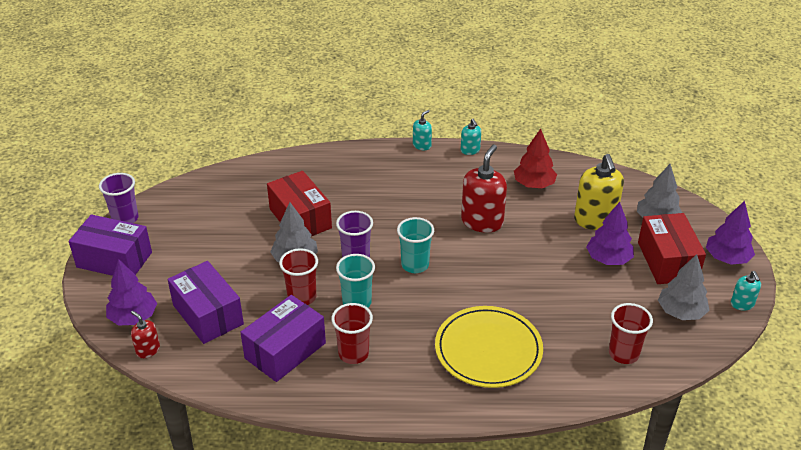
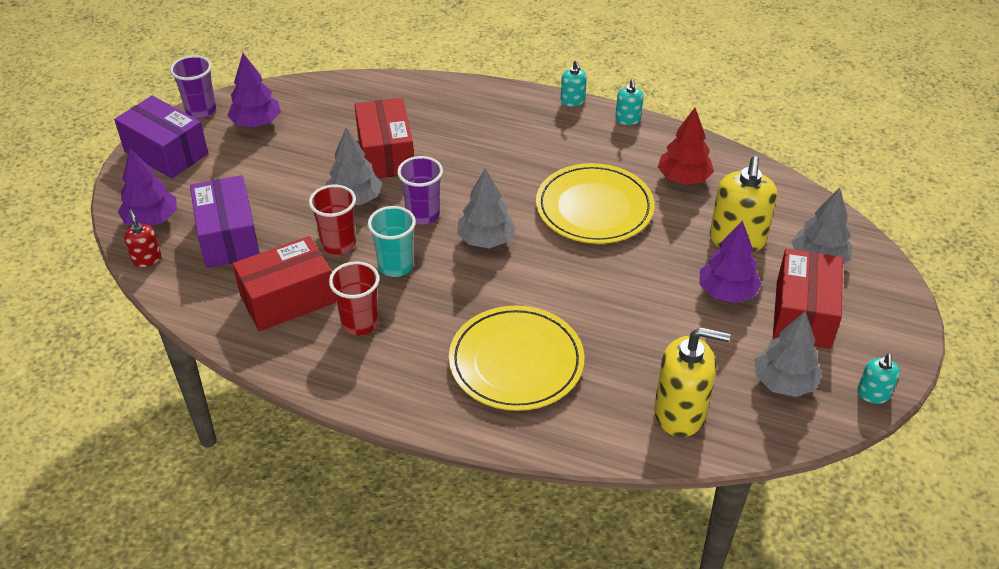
camera: 20 degrees right, 5 degrees up
(285, 351) = (288, 299): purple box -> red box
(415, 265) = (486, 240): turquoise cup -> grey tree
(422, 145) = (572, 101): turquoise soap dispenser -> turquoise soap dispenser turned 105 degrees clockwise
(482, 221) = (594, 208): red soap dispenser -> yellow plate
(623, 354) = (680, 413): red cup -> yellow soap dispenser
(727, 258) = (886, 331): purple tree -> purple tree (256, 123)

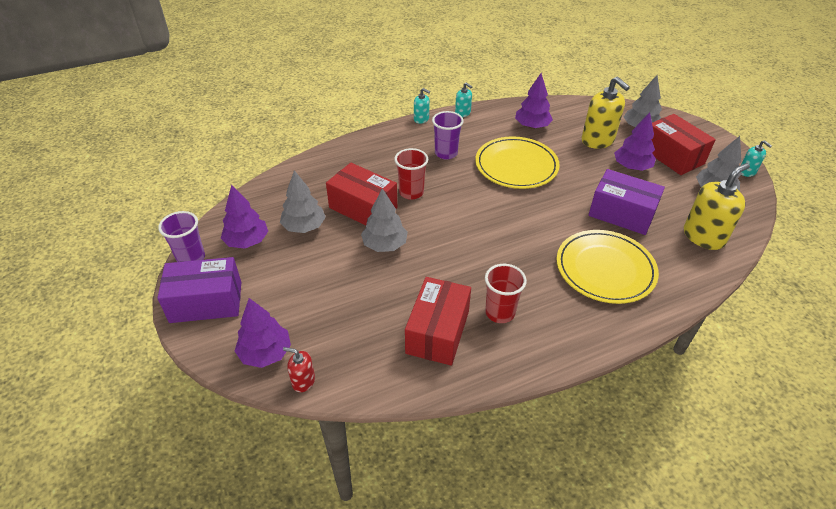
camera: 45 degrees left, 0 degrees up
(229, 237) = (340, 324): purple box -> purple box (621, 213)
(338, 244) = (416, 277): red cup -> red cup (411, 192)
(395, 266) = (468, 266): turquoise cup -> none
(423, 215) = (437, 227): purple cup -> purple cup (446, 153)
(486, 240) = (491, 217): grey tree -> grey tree (304, 226)
(683, 178) = (532, 126): red tree -> purple tree

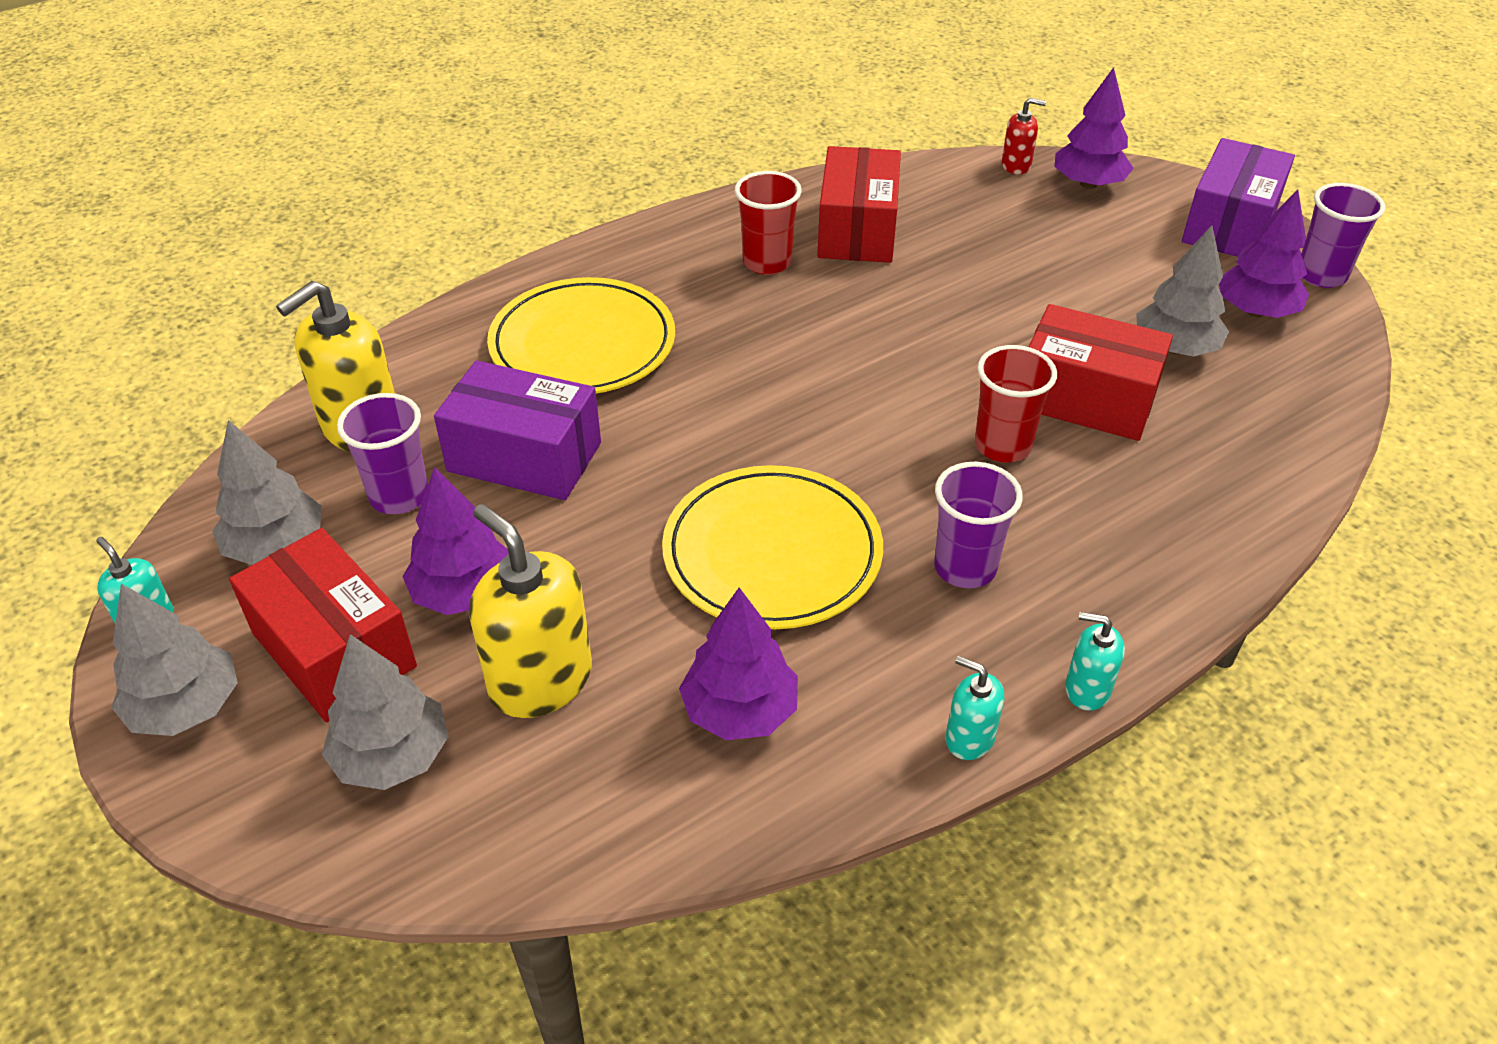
camera: 170 degrees right, 0 degrees up
(206, 302) = (1229, 225): purple box -> purple box turned 45 degrees counterclockwise
(385, 245) = (1001, 335): grey tree -> grey tree (186, 707)
(671, 204) = (399, 496): none -> purple cup

